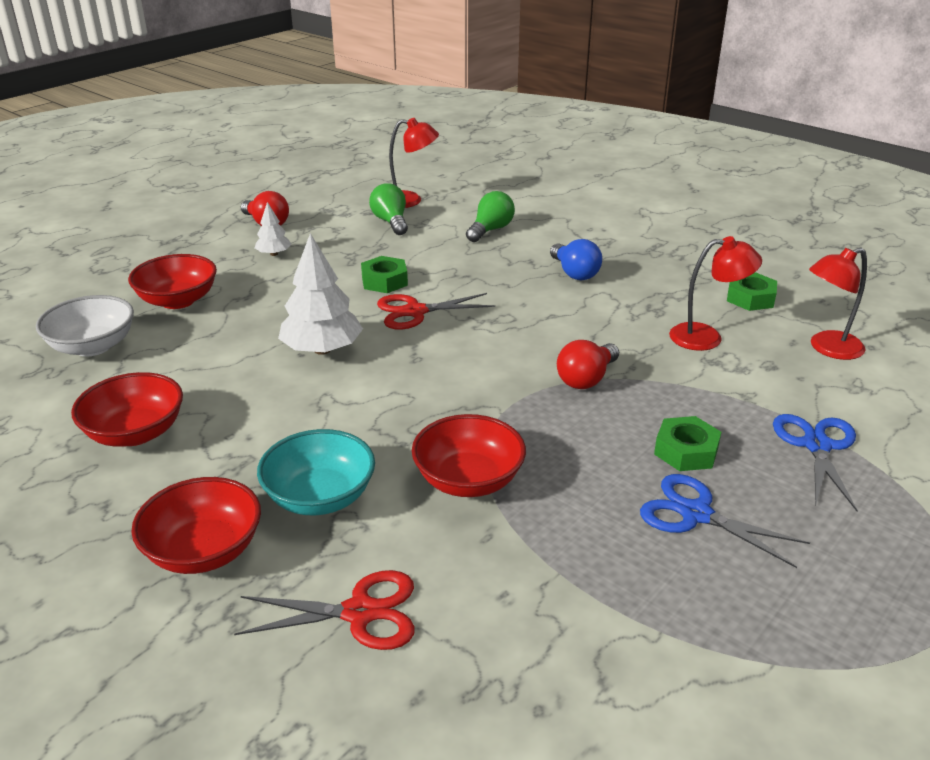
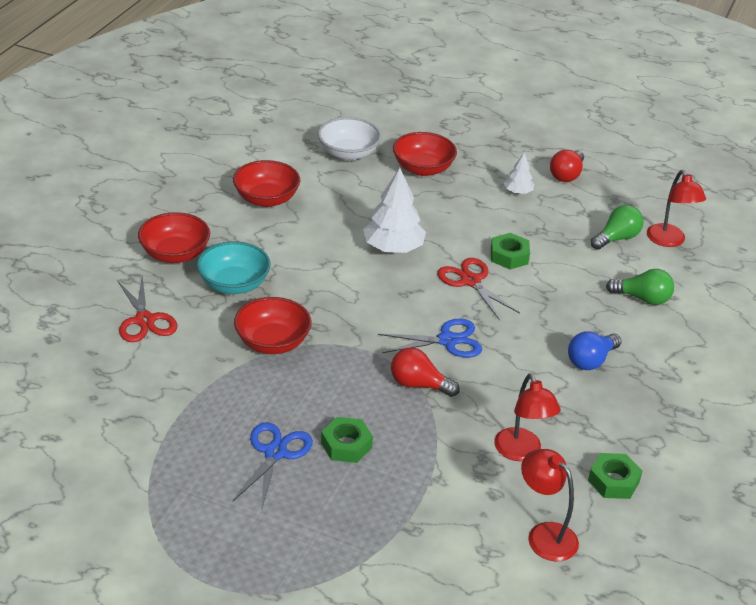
camera: 70 degrees right, 5 degrees up
(817, 445) = (384, 520): blue scissors -> blue scissors (447, 340)

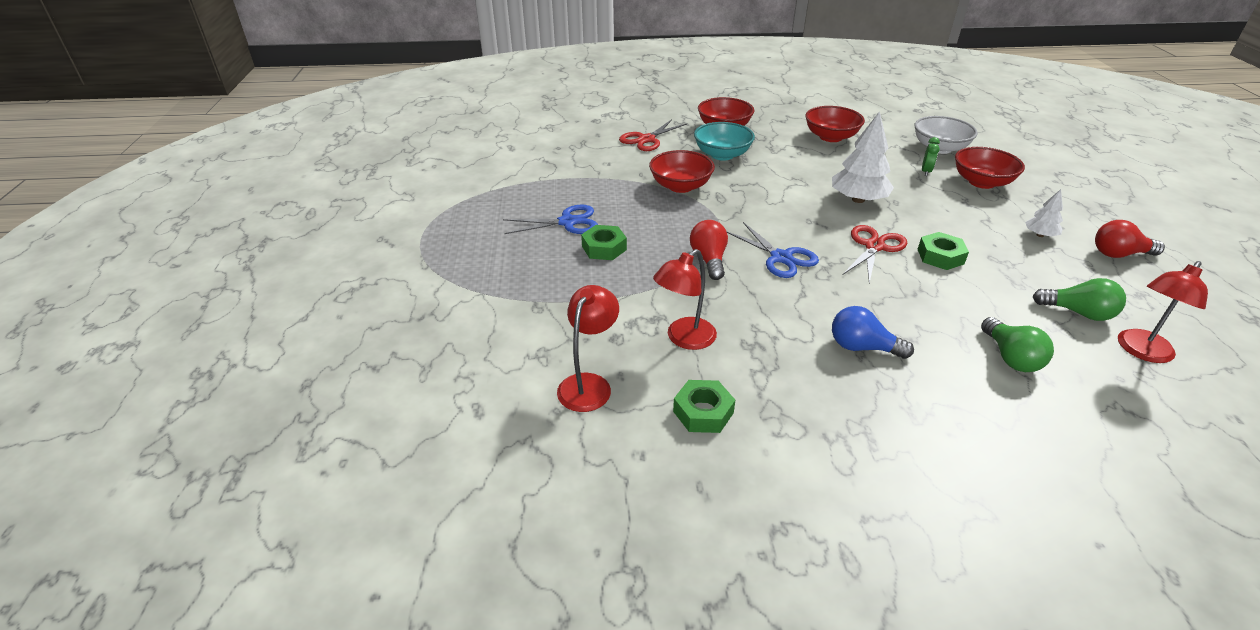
camera: 65 degrees right, 0 degrees up
(380, 185) = (926, 171): none -> green clock

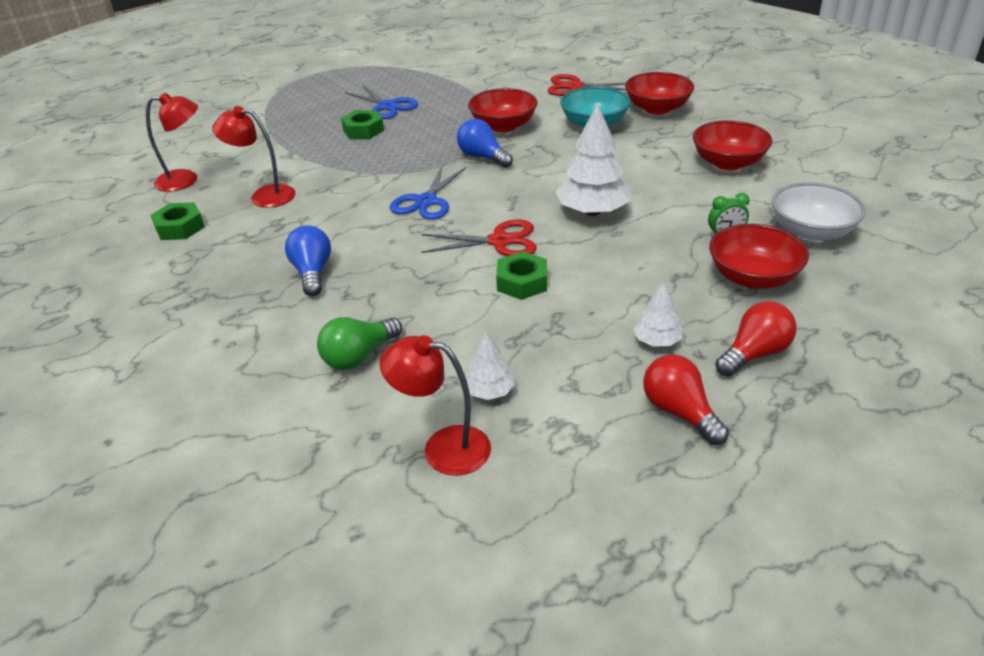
camera: 60 degrees right, 0 degrees up
(709, 260) = (388, 173): red light bulb -> red light bulb (754, 354)
(727, 211) = (483, 157): none -> blue light bulb
(1078, 313) = (489, 391): green light bulb -> white tree

